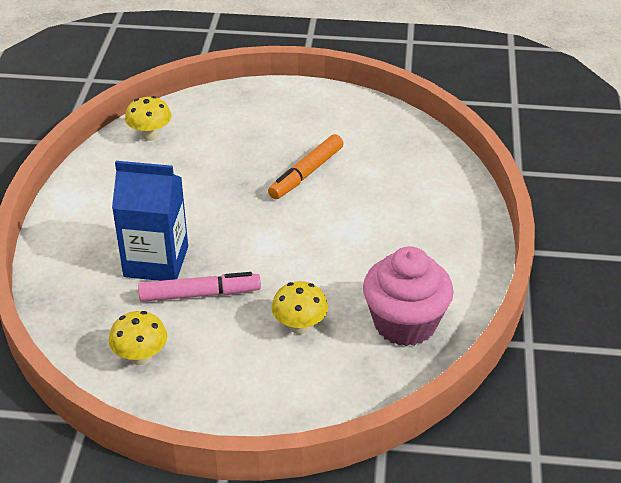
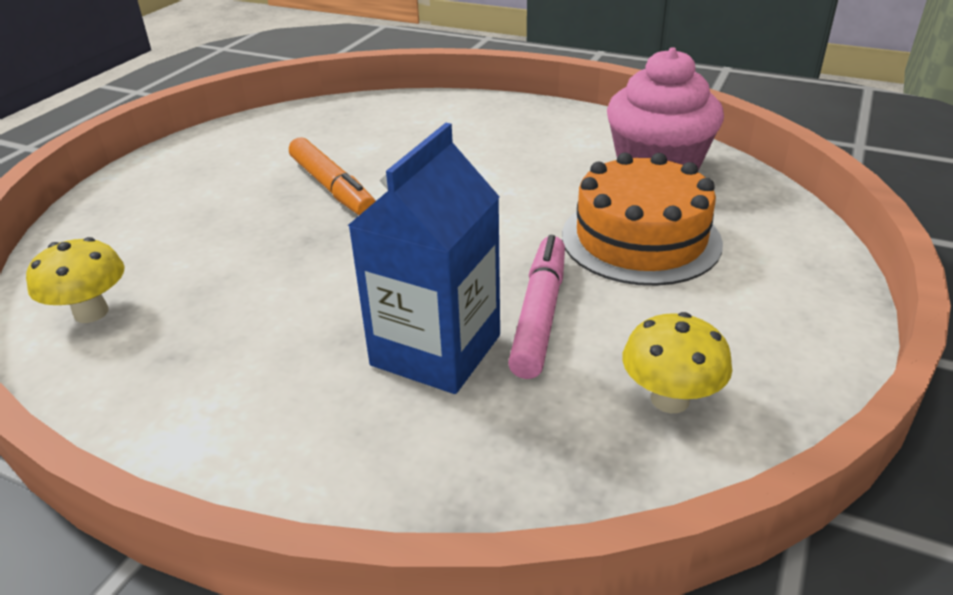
camera: 70 degrees left, 5 degrees down
(299, 326) = (640, 239): yellow mushroom -> orange cake

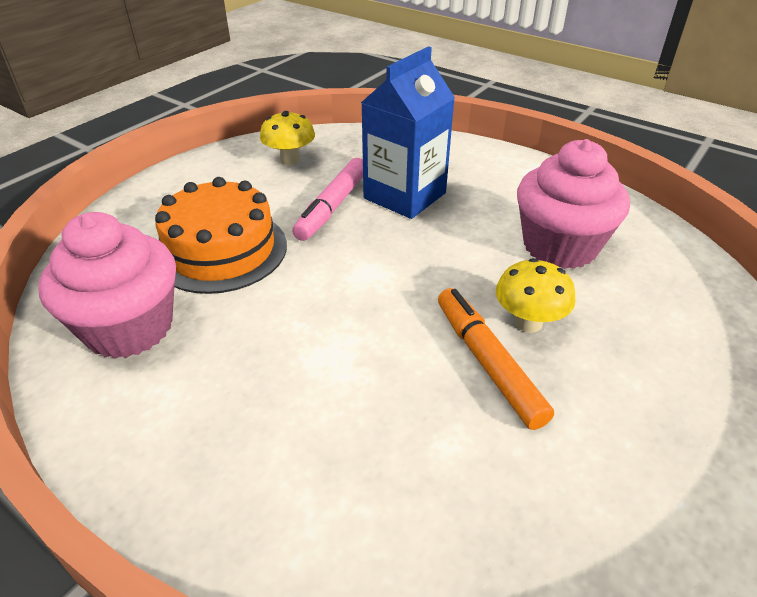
camera: 170 degrees left, 5 degrees up
(91, 312) = (654, 250): yellow mushroom -> yellow mushroom (528, 322)
(218, 300) = (559, 246): none -> pink cupcake

